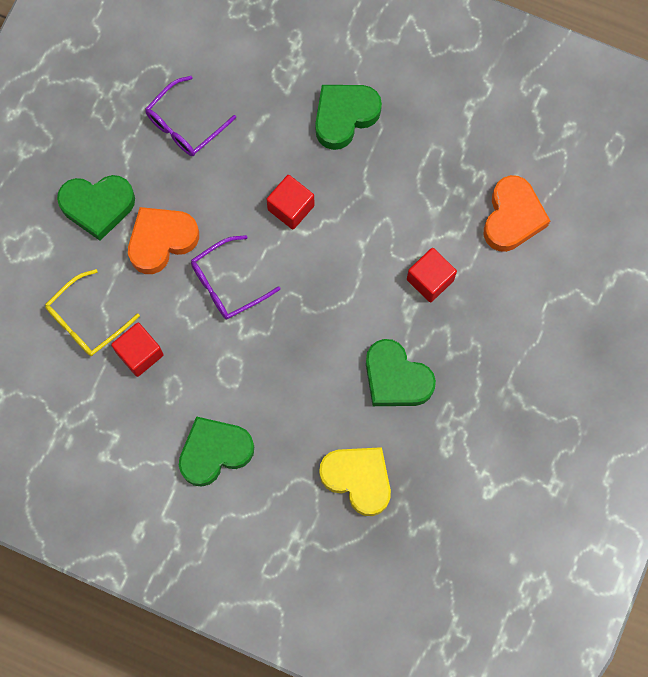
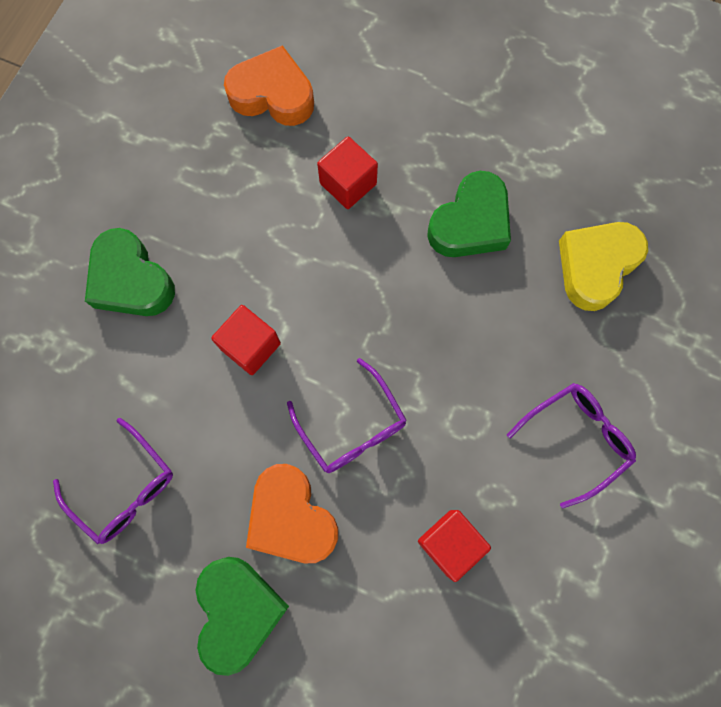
camera: 90 degrees left, 0 degrees up
(86, 320) = (405, 622): yellow glasses -> none
(214, 452) = (576, 439): green heart -> purple glasses

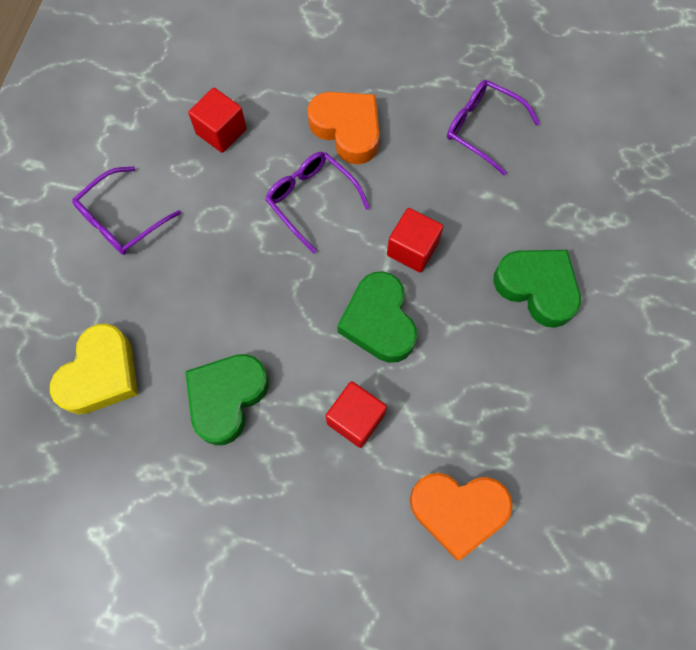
camera: 170 degrees right, 5 degrees down
(238, 611) = (372, 67): green heart -> green heart (379, 321)

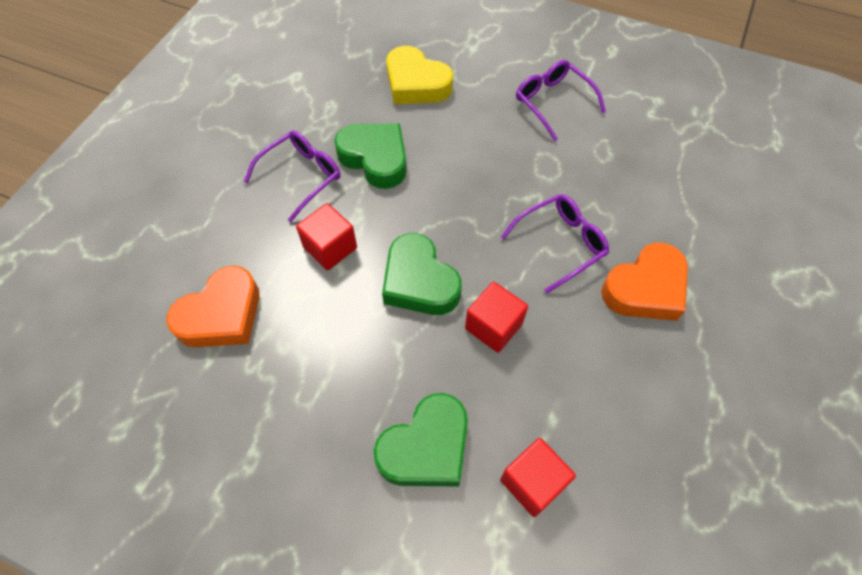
camera: 100 degrees right, 10 degrees down
(221, 131) = (644, 179): red cube -> red cube (533, 482)
(379, 321) = (419, 282): green heart -> green heart turned 120 degrees counterclockwise
(458, 510) = (221, 315): orange heart -> orange heart turned 150 degrees counterclockwise
(482, 128) = (646, 435): purple glasses -> purple glasses (301, 176)

